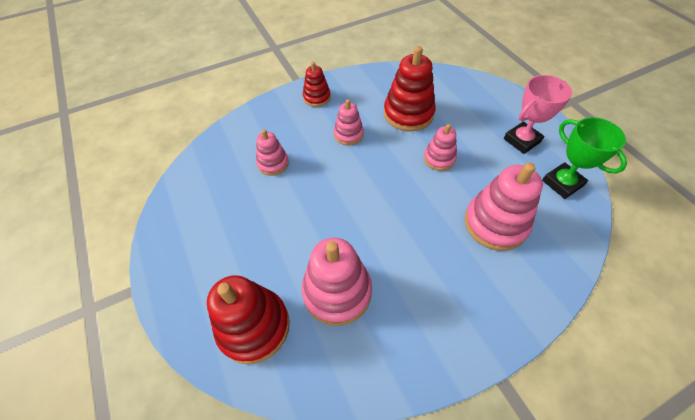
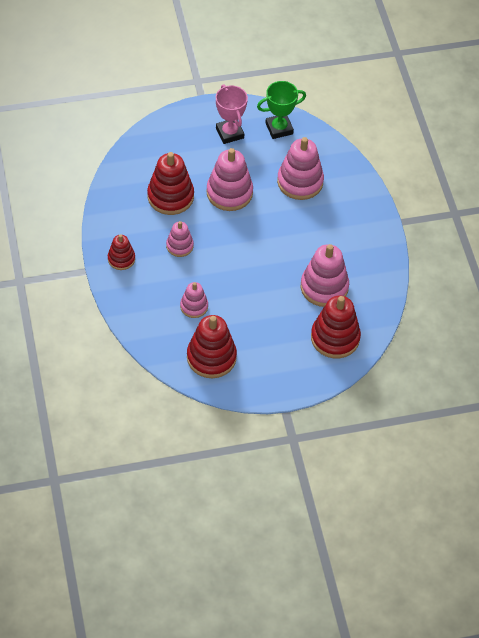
camera: 80 degrees left, 0 degrees up
(206, 194) = (211, 357): none -> red stacking toy
(439, 159) = (229, 193): pink stacking toy -> pink stacking toy, size x1.74

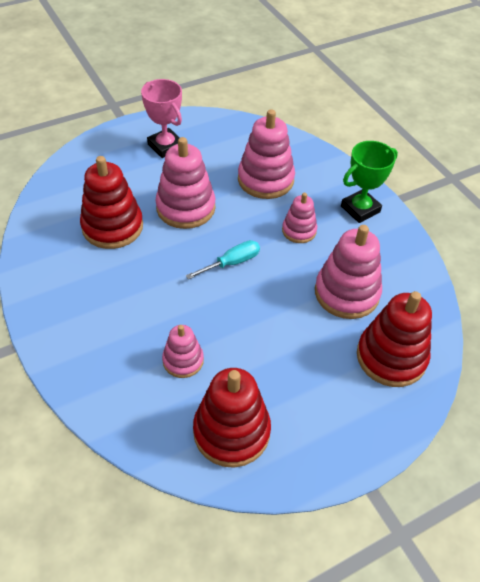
camera: 15 degrees left, 5 degrees down
(121, 259) = (63, 318): red stacking toy -> none
(179, 246) = (140, 283): pink stacking toy -> pink stacking toy (299, 231)
(249, 245) = (231, 263): none -> turquoise screwdriver
(279, 128) = (220, 132): green trophy -> green trophy (360, 209)

